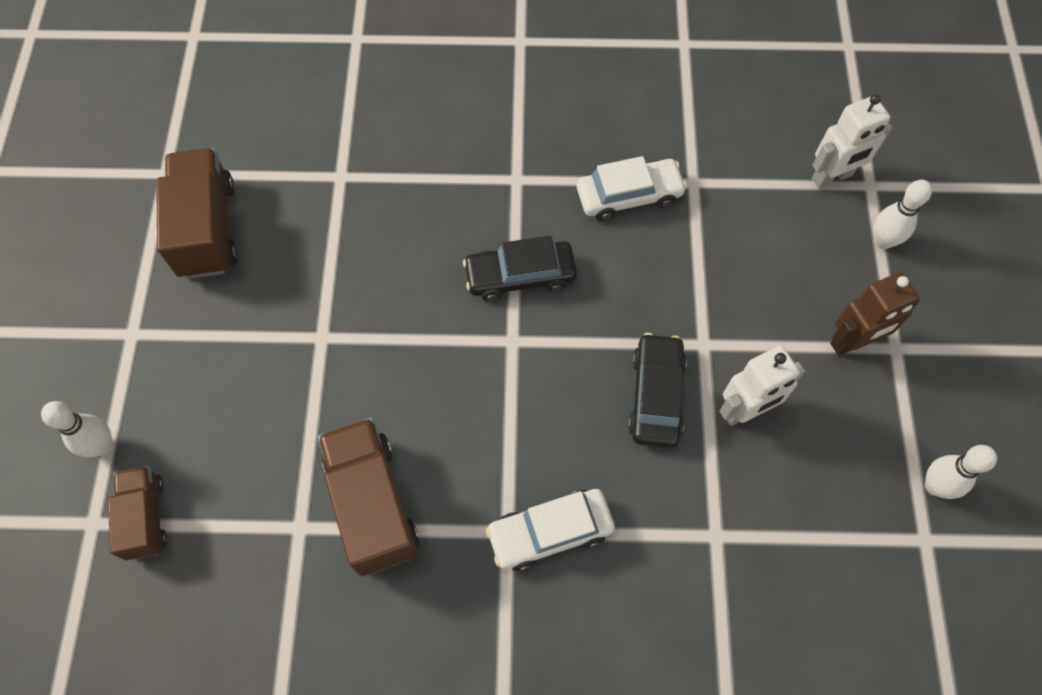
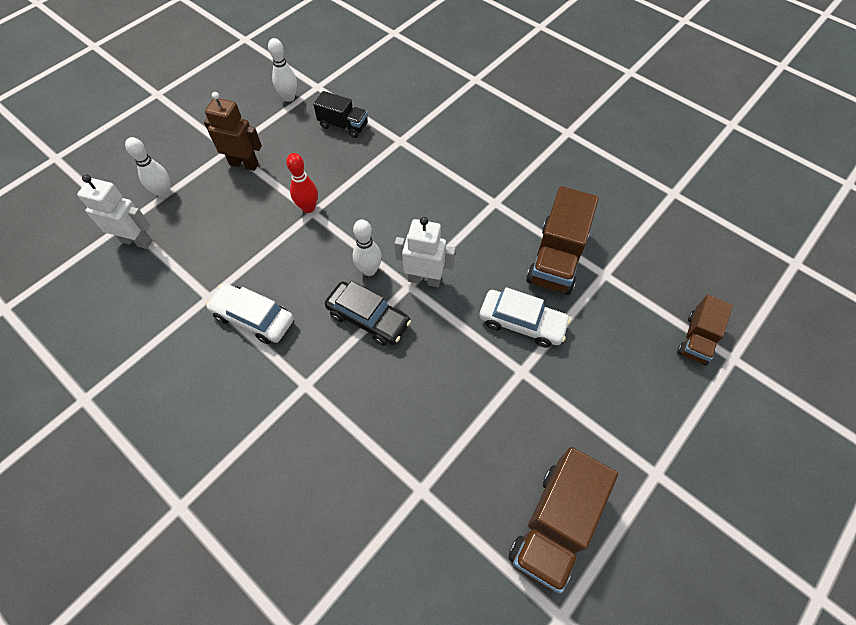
camera: 140 degrees left, 5 degrees down
(102, 446) = (710, 403): white bowling pin -> white bowling pin (369, 270)
(550, 532) = (474, 189): white car -> white car (522, 323)
(656, 396) = (363, 207): black car -> none
(714, 346) = (308, 208): none -> red bowling pin
(745, 410) = (329, 173): white robot -> white robot (424, 279)
(812, 498) = (343, 125): none -> black truck

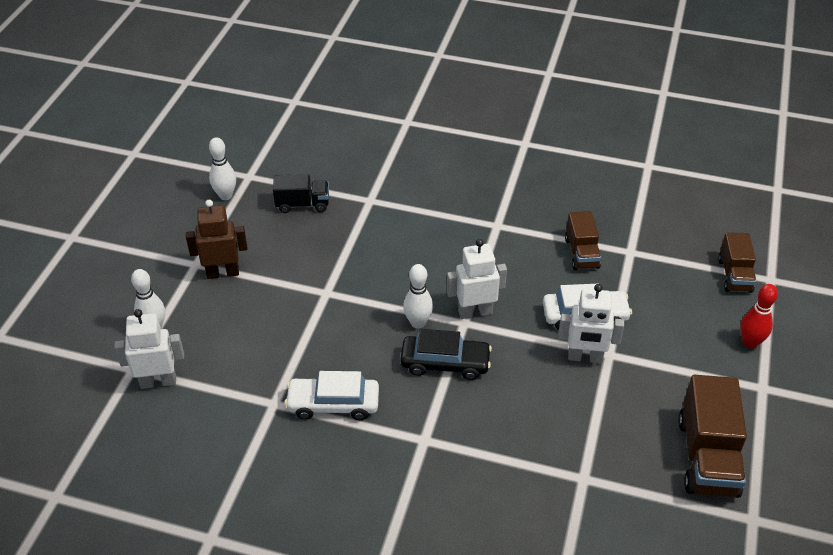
camera: 25 degrees left, 15 degrees down
(308, 208) = (319, 290): red bowling pin -> red bowling pin (750, 343)
(497, 365) = (585, 357): none -> white robot
(556, 258) = (581, 253): brown truck -> brown truck, size x0.61

